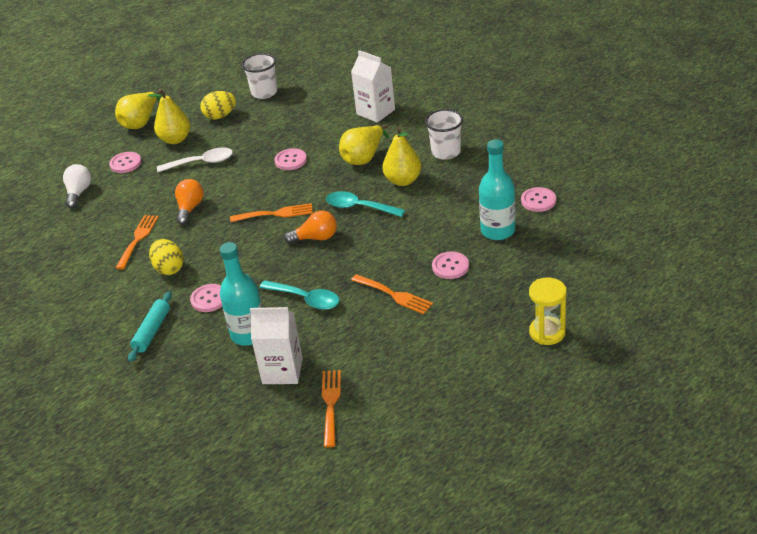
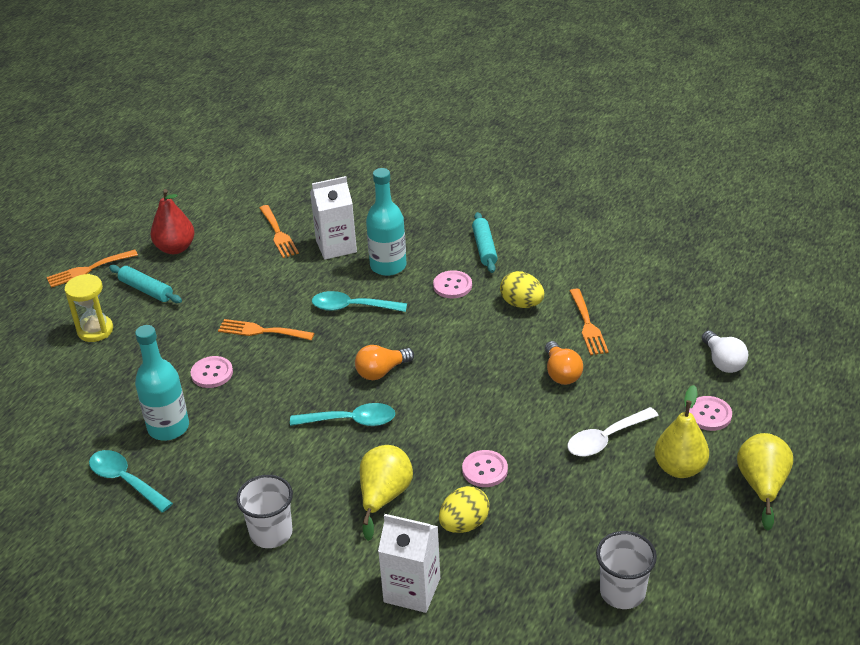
camera: 155 degrees right, 0 degrees up
(220, 116) = (652, 526): yellow egg -> yellow egg (464, 524)
(276, 214) = (449, 390): orange fork -> orange fork (88, 269)
(403, 180) = (312, 472): yellow pear -> none
(445, 414) = (175, 248): none -> red pear
(488, 367) = (146, 290): none -> turquoise rolling pin
(538, 201) = (125, 481): pink button -> turquoise spoon

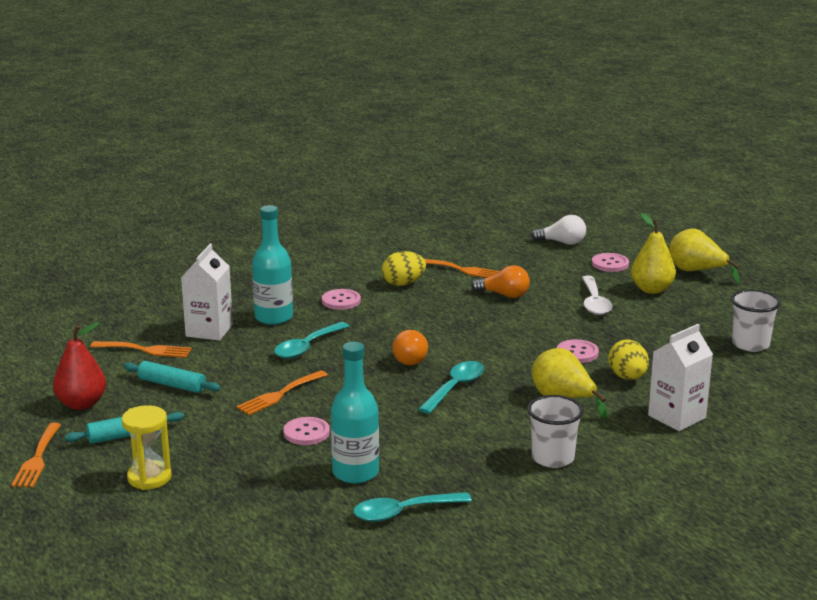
camera: 60 degrees left, 15 degrees down
(484, 248) = (311, 275): turquoise rolling pin -> turquoise rolling pin (172, 385)

